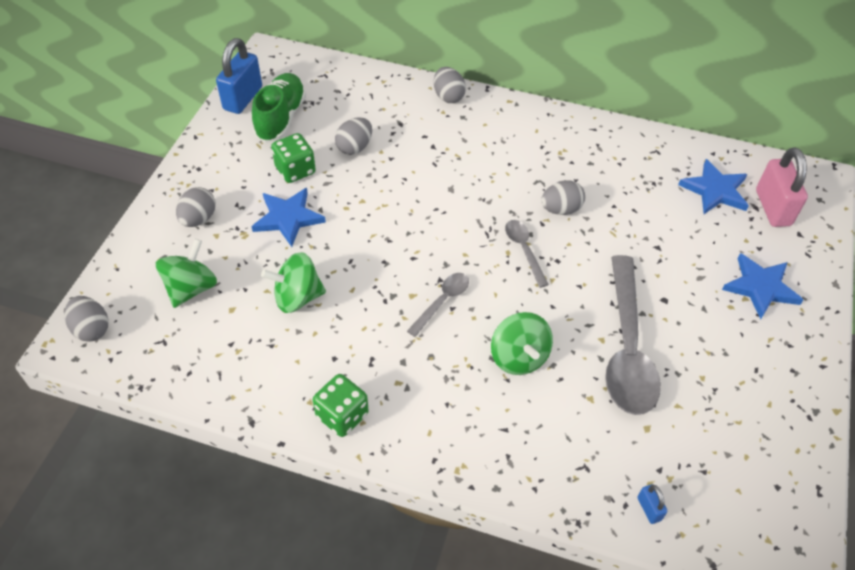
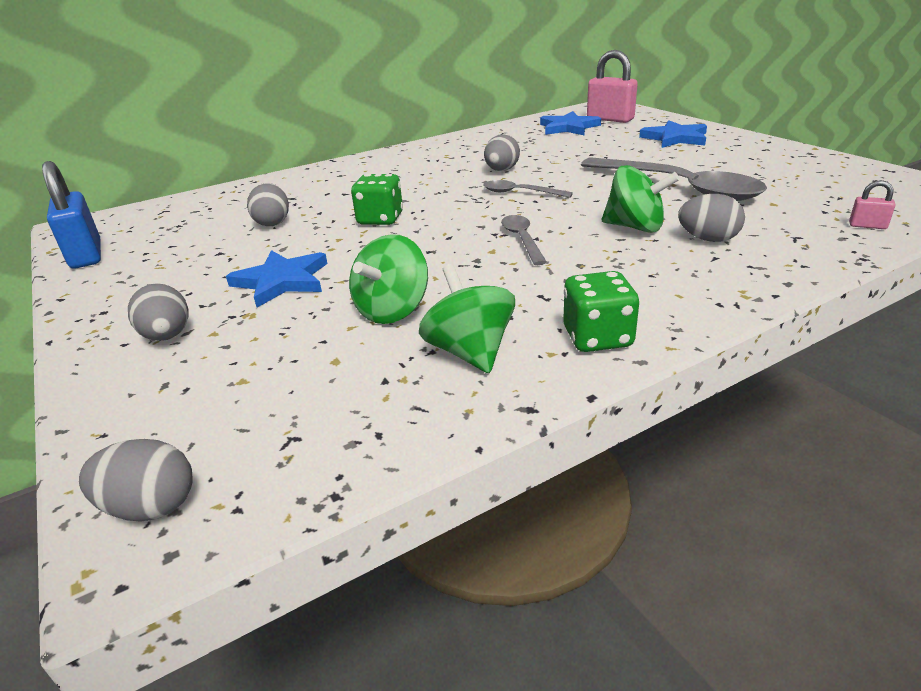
camera: 45 degrees left, 20 degrees down
(191, 288) = (252, 380): green spinning top -> green spinning top (470, 352)
(281, 118) = (158, 244): green shoe -> none
(295, 170) = (233, 258): green dice -> green dice (380, 219)
(448, 96) = (308, 173): grey egg -> grey egg (708, 239)
(649, 509) = (867, 226): blue padlock -> pink padlock

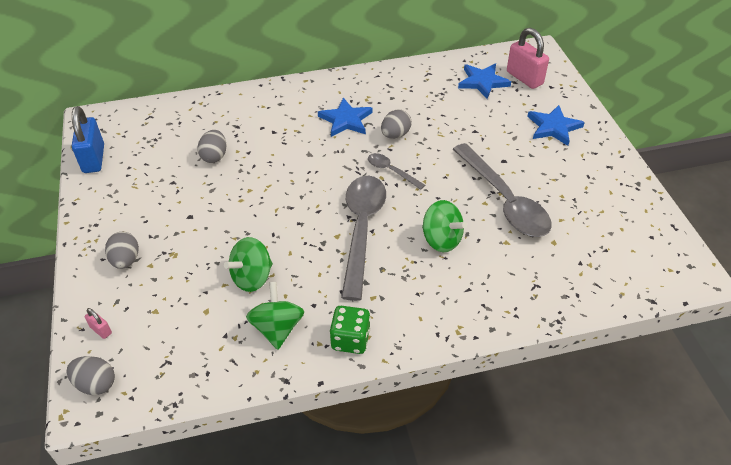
camera: 15 degrees right, 15 degrees up
(282, 281) = (200, 227): blue star -> blue star (346, 120)
(380, 219) = (284, 175): green dice -> none
(522, 239) = (362, 230): grey spoon -> grey spoon, size x2.11
(708, 239) = (478, 269): grey egg -> none
(867, 226) = (592, 289): pink padlock -> pink padlock (101, 330)

